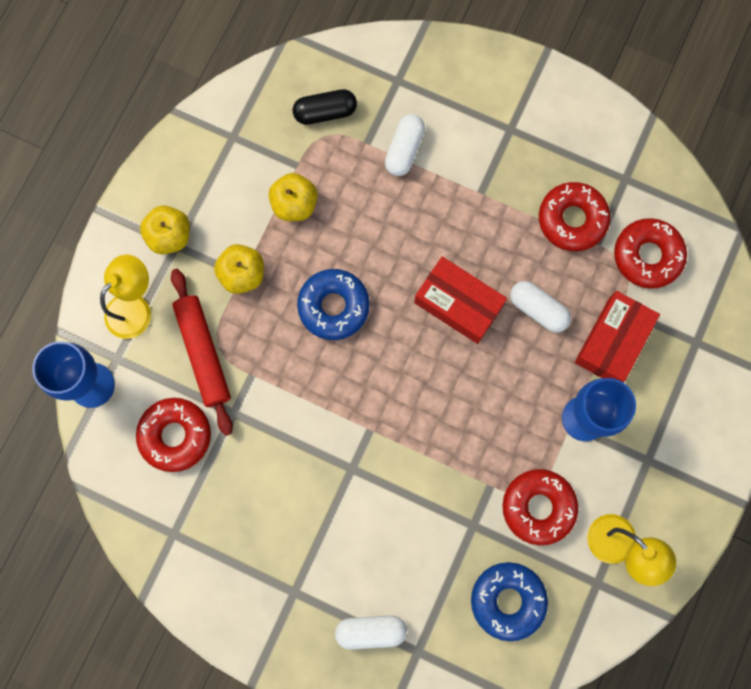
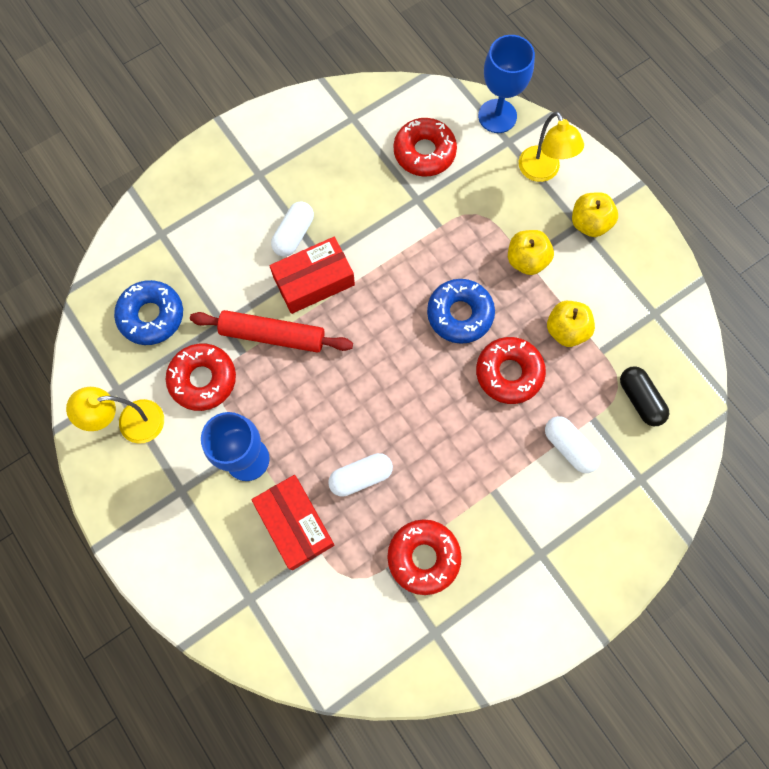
camera: 120 degrees right, 5 degrees down
(203, 353) = (477, 201): red rolling pin -> red rolling pin (273, 335)
(325, 112) = (640, 399): black capsule -> black capsule turned 45 degrees counterclockwise
(371, 631) = (197, 210): white capsule -> white capsule (294, 235)
(458, 304) = (404, 413): red box -> red box (314, 281)
(647, 256) = (351, 605): red donut -> red donut (509, 373)

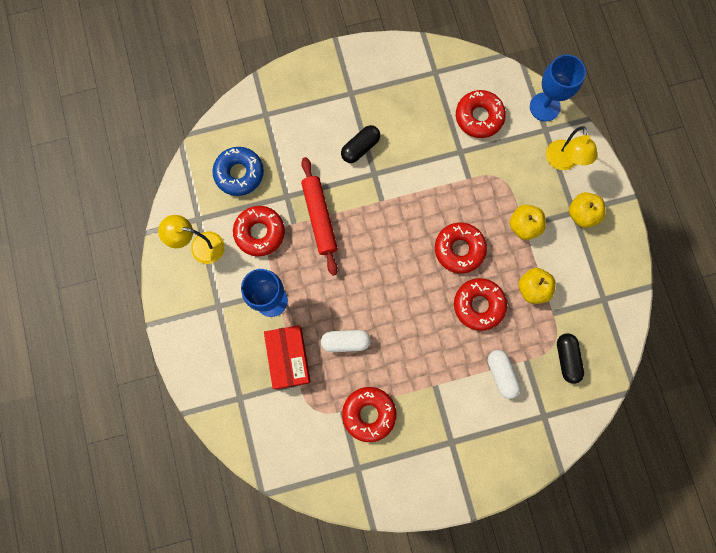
camera: 20 degrees right, 5 degrees up
(273, 335) = (319, 218): red rolling pin -> red rolling pin turned 45 degrees clockwise
(294, 235) = (360, 148): white capsule -> black capsule
(314, 281) = (362, 188): red box -> none
(460, 314) = (459, 249): blue donut -> red donut

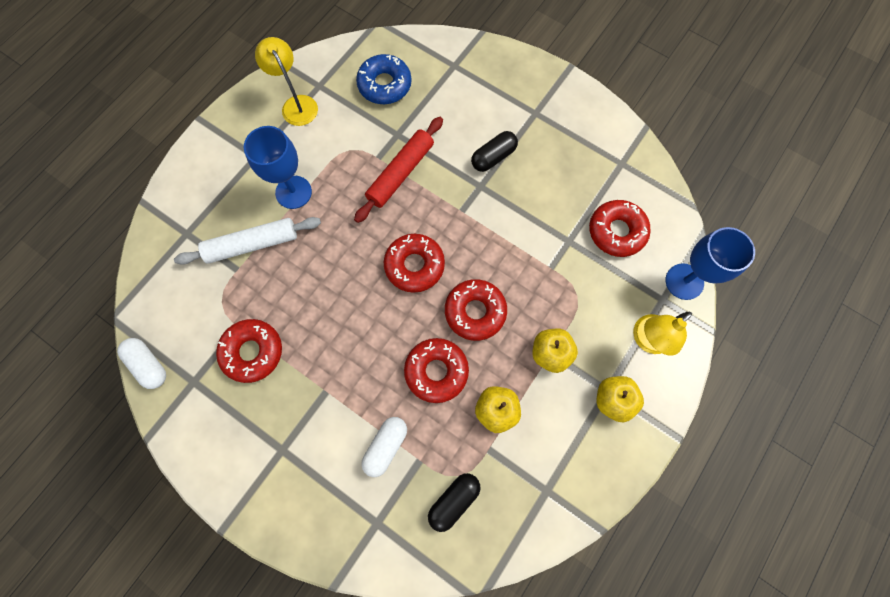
camera: 50 degrees right, 5 degrees down
(260, 232) = (346, 138): red donut -> red donut (414, 265)
(288, 358) = (252, 245): red box -> white rolling pin
(345, 342) = (305, 280): white capsule -> white capsule (148, 365)
(360, 148) = (493, 157): black capsule -> black capsule turned 45 degrees counterclockwise

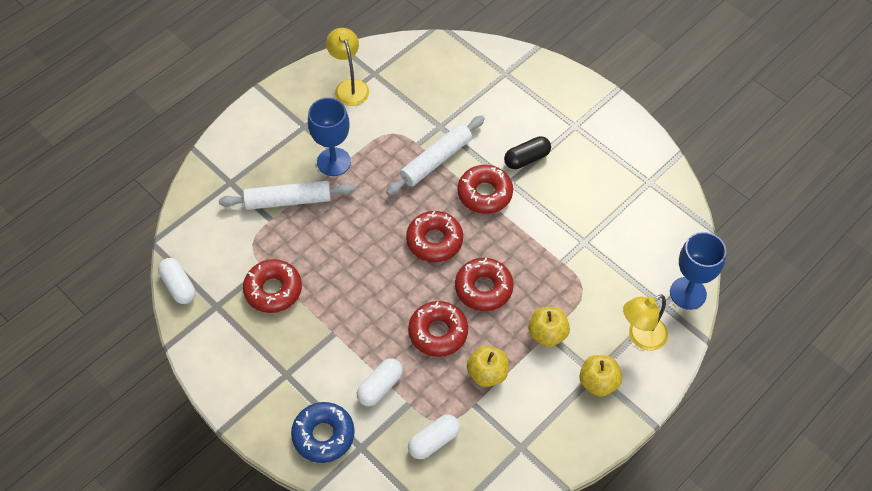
camera: 10 degrees right, 15 degrees down
(384, 85) = (435, 81): blue donut -> blue donut (323, 435)
(400, 173) = (436, 160): red rolling pin -> white rolling pin
(454, 500) = (434, 441): black capsule -> white capsule
(616, 231) = (632, 240): red donut -> red donut (484, 194)

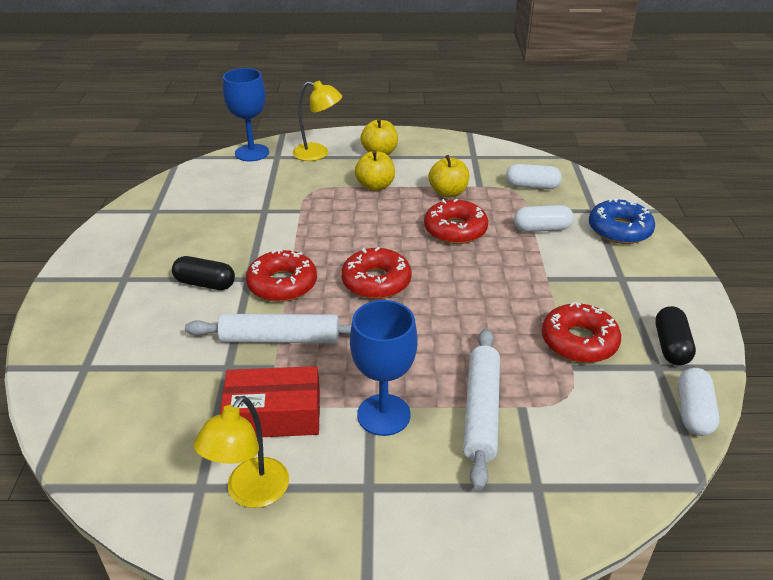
camera: 135 degrees left, 20 degrees down
(217, 330) = (671, 346): none -> black capsule
(288, 201) = (481, 411): white rolling pin -> white rolling pin turned 60 degrees clockwise
(384, 122) = (274, 414): none -> red box
(483, 288) = (382, 231): red donut -> none

